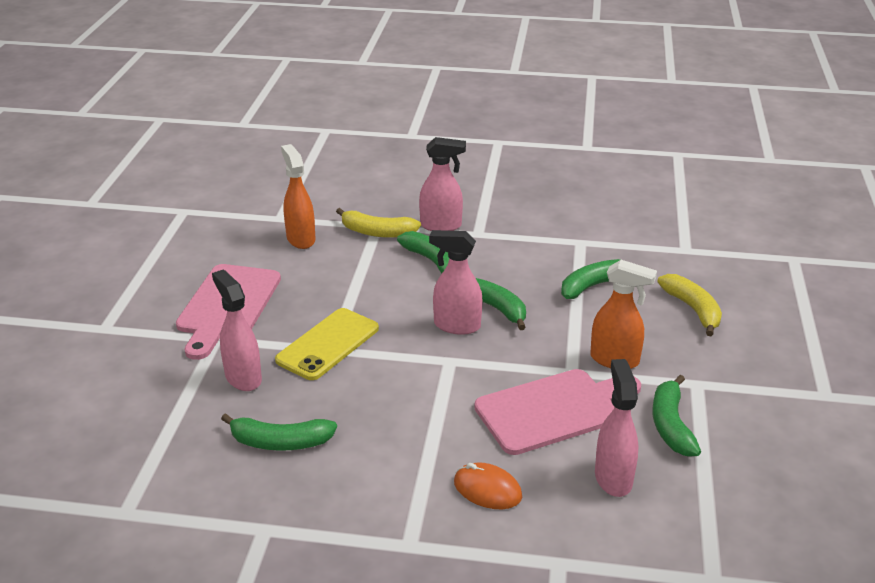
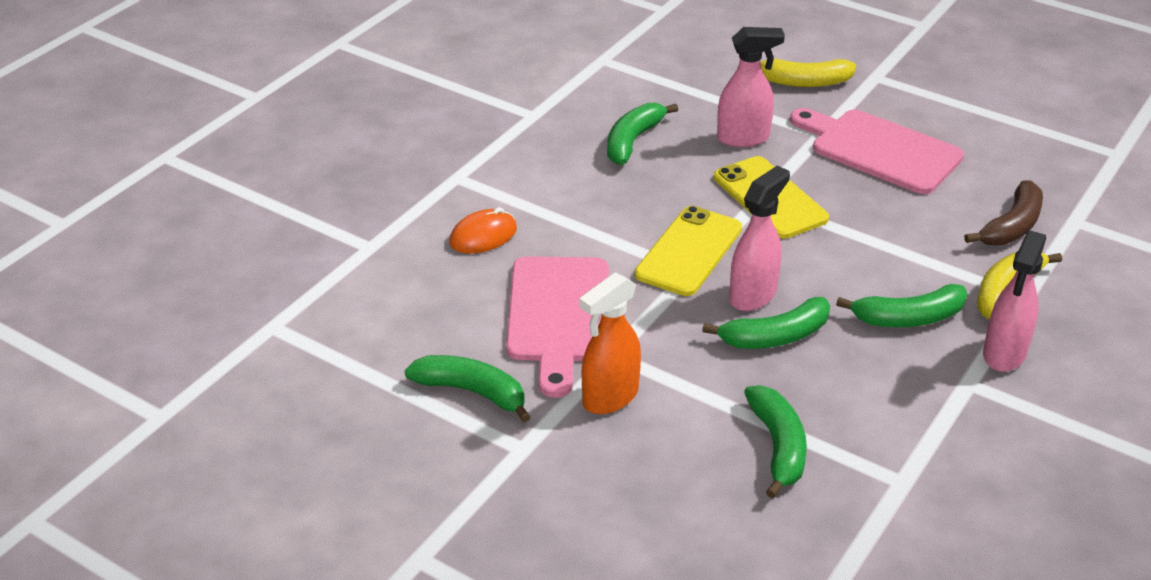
camera: 115 degrees right, 5 degrees up
(300, 239) = (1012, 226): orange spray bottle -> brown banana
(426, 367) = (689, 251): none -> yellow phone
(613, 478) = (434, 317): pink spray bottle -> none
(693, 309) = (668, 522): yellow banana -> yellow banana (804, 82)

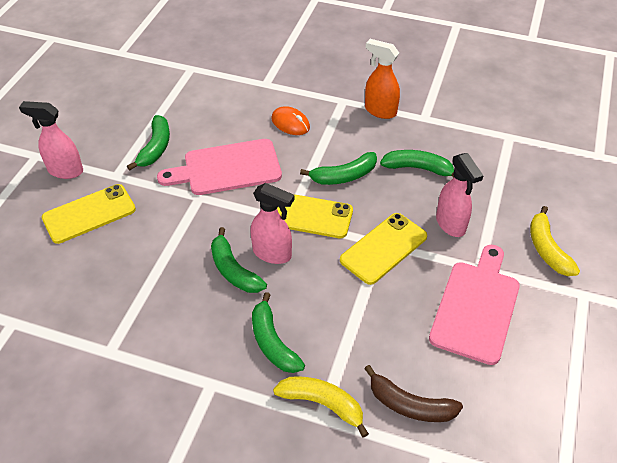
camera: 75 degrees right, 10 degrees up
(606, 488) = (89, 214): none -> yellow phone
(609, 397) = (161, 202): orange spray bottle -> orange spray bottle (380, 111)
(778, 446) = (132, 284): green banana -> green banana (344, 176)
(1004, 354) = (247, 405): pink spray bottle -> pink spray bottle (65, 171)

